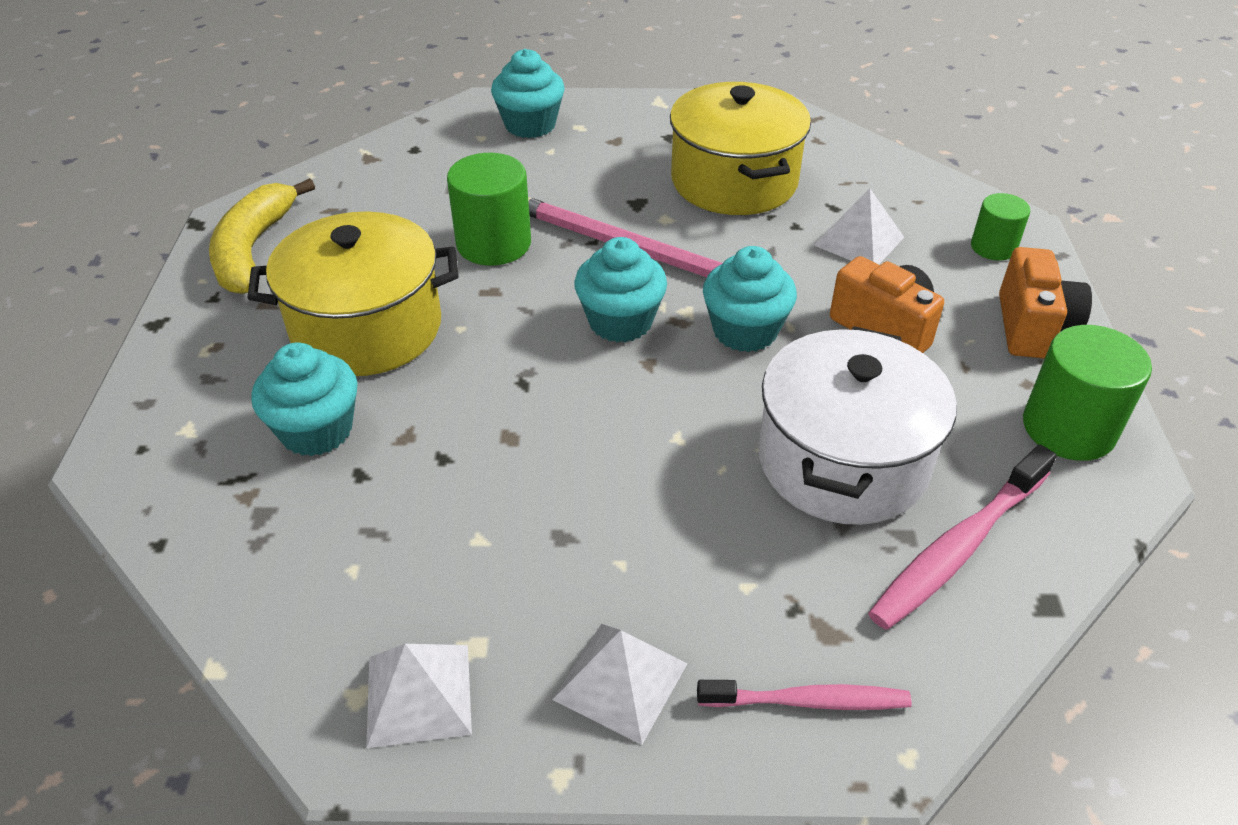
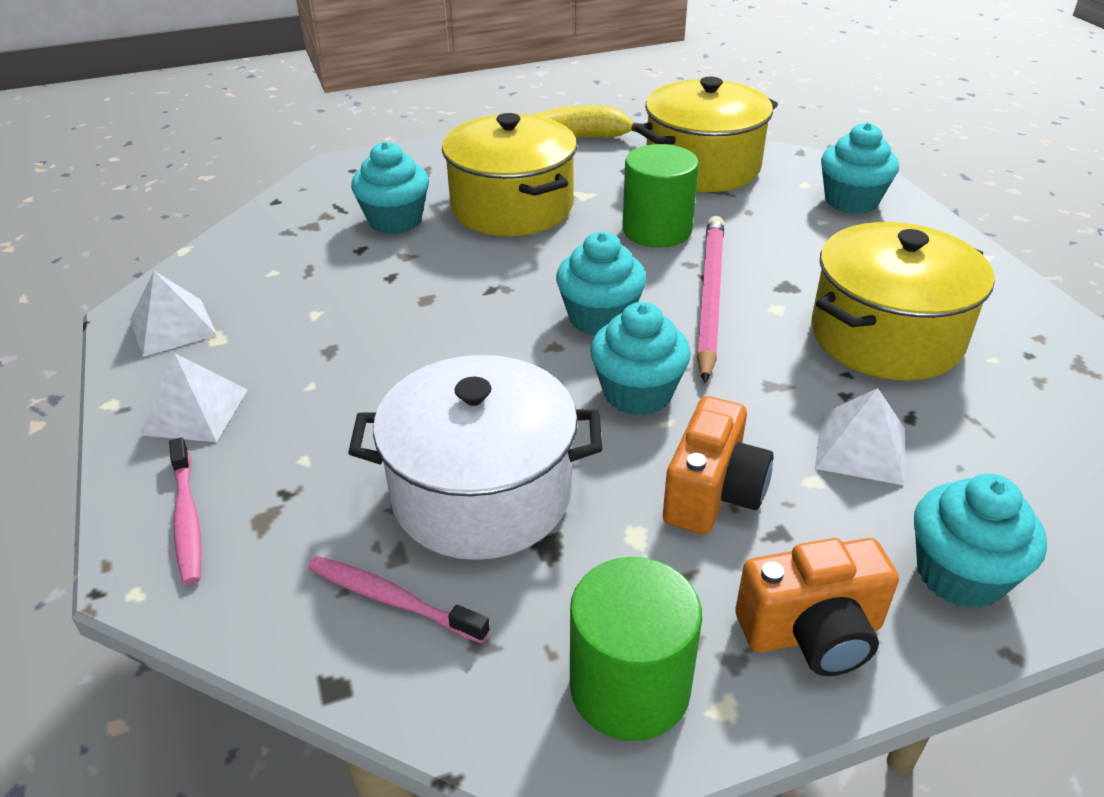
camera: 70 degrees right, 5 degrees down
(397, 180) = (702, 167): none -> yellow pot
(958, 548) = (392, 599): pink toothbrush -> pink toothbrush, size x0.66
(993, 247) = (960, 574): green cylinder -> turquoise cupcake

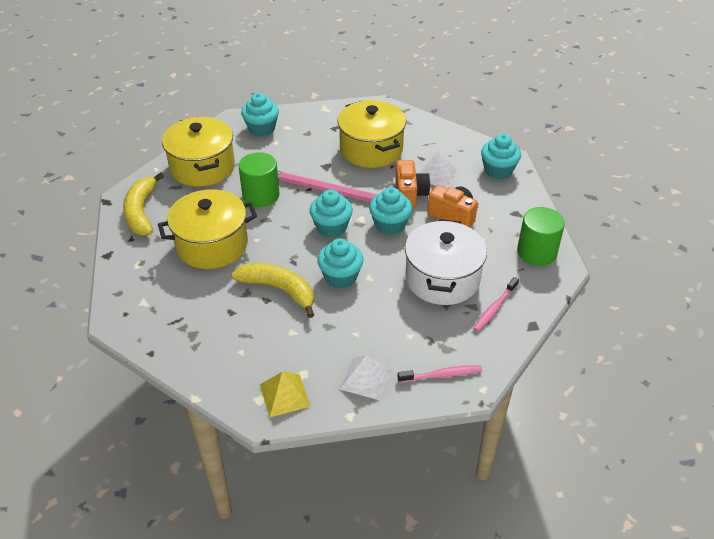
camera: 80 degrees left, 5 degrees up
(173, 327) = (285, 395): white pyramid -> yellow pyramid
(395, 220) = (204, 295): turquoise cupcake -> turquoise cupcake (340, 277)
(416, 285) = (279, 290): none -> yellow banana
(812, 633) = (518, 208): orange camera -> orange camera (409, 195)

